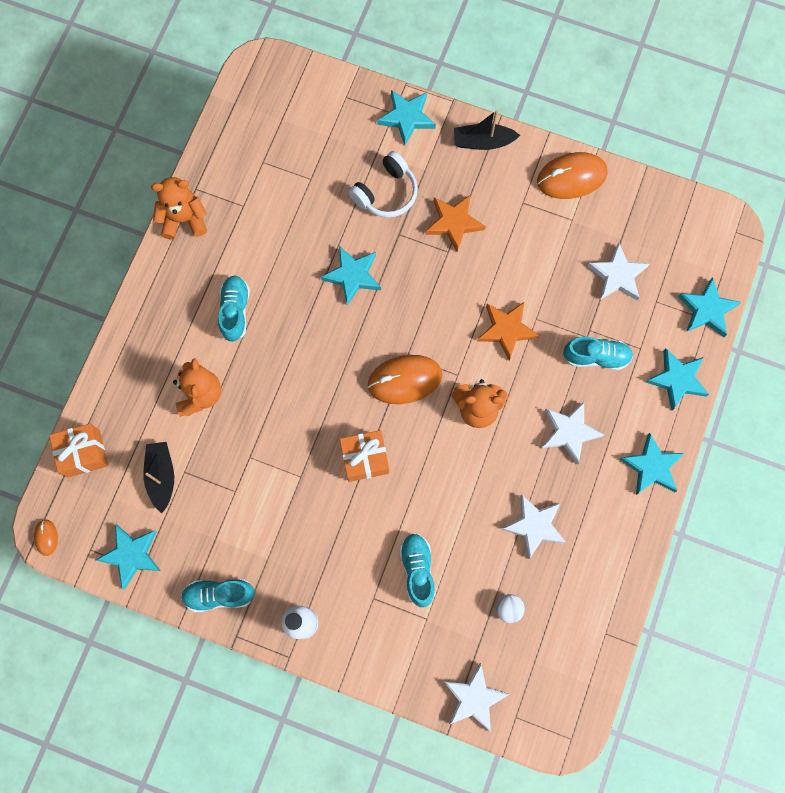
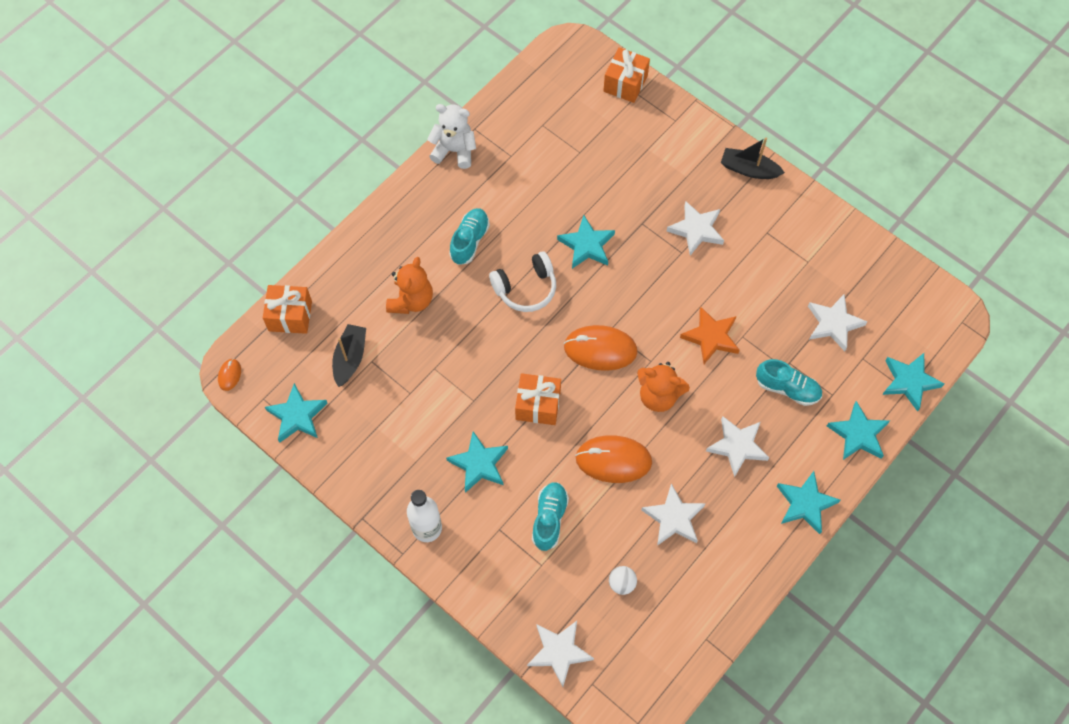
camera: 20 degrees right, 10 degrees down
(184, 219) = (454, 150): orange teddy bear -> white teddy bear
(219, 595) = (361, 477): turquoise shoe -> none
(329, 89) = (625, 83): none -> orange gift
(386, 193) = (643, 185): white headphones -> white headphones (525, 288)
(407, 118) = (686, 128): turquoise star -> turquoise star (479, 464)
(454, 223) = (696, 230): orange star -> white star
(571, 177) = (821, 225): orange mouse -> orange mouse (613, 460)

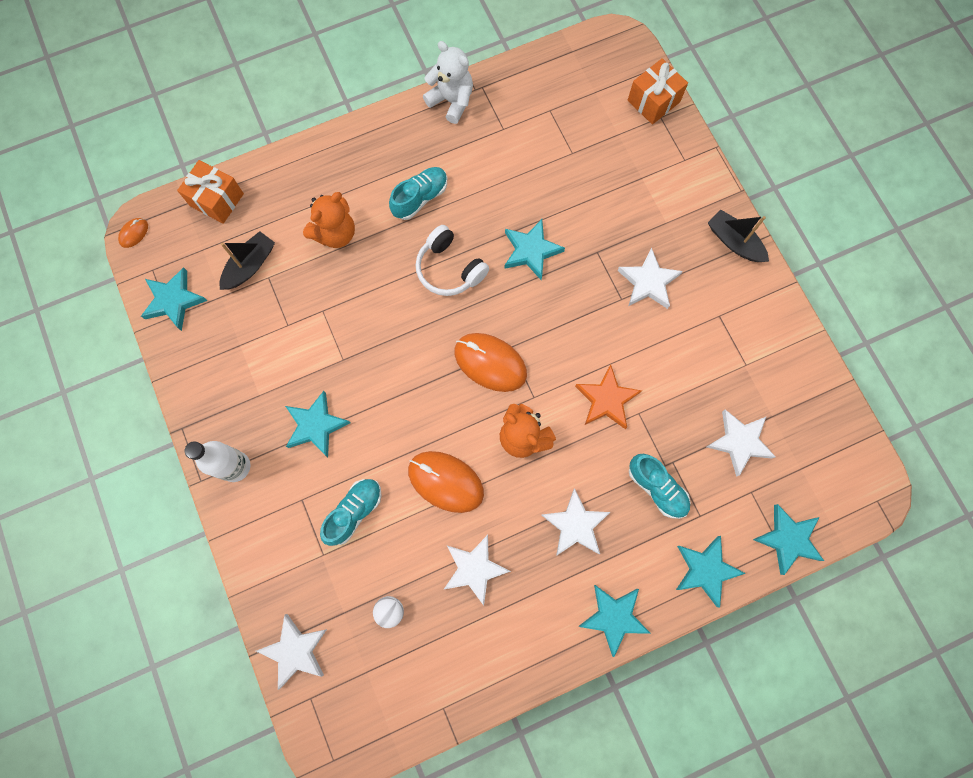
camera: 25 degrees right, 10 degrees up
(525, 288) = (449, 268): white headphones -> white headphones turned 45 degrees clockwise
(538, 405) = (401, 392): orange gift -> none

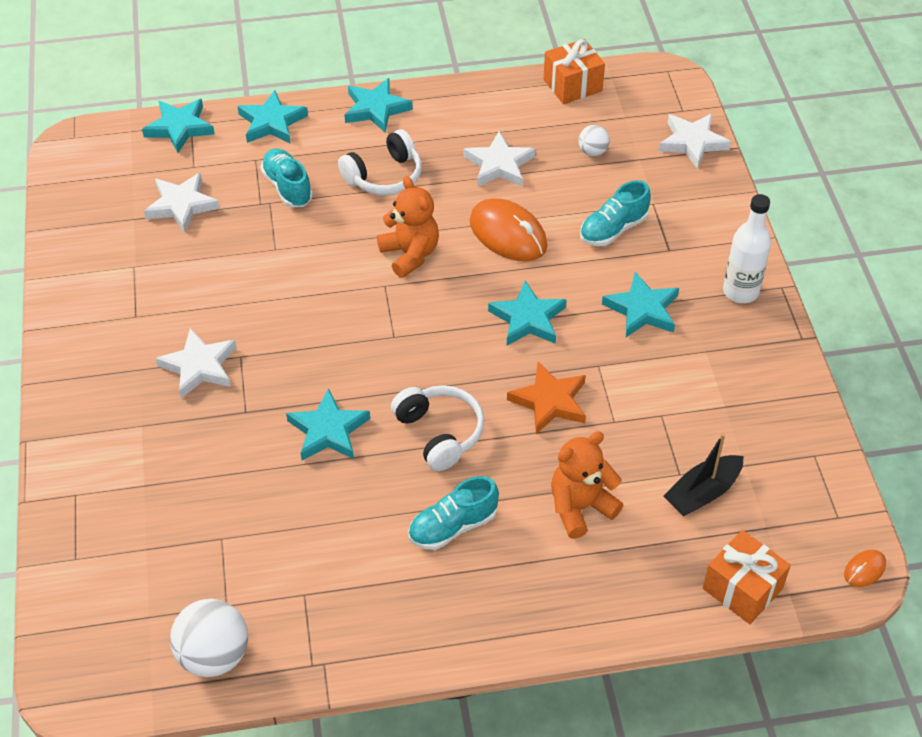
camera: 165 degrees left, 25 degrees down
(174, 300) = (808, 473): turquoise star -> turquoise star (528, 319)
(451, 101) = (365, 653): white teddy bear -> none
(490, 363) = (423, 326): orange mouse -> none
(544, 78) = (214, 655): none -> white ball
(575, 525) = (384, 176): white star -> white headphones
(606, 400) = (304, 267): orange star -> orange star (550, 401)
(653, 101) = (73, 583): orange gift -> orange gift (572, 85)
(734, 242) = (71, 386): black boat -> none

